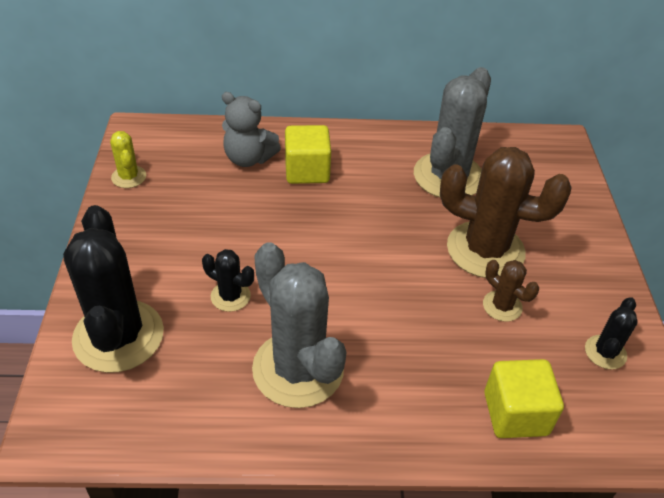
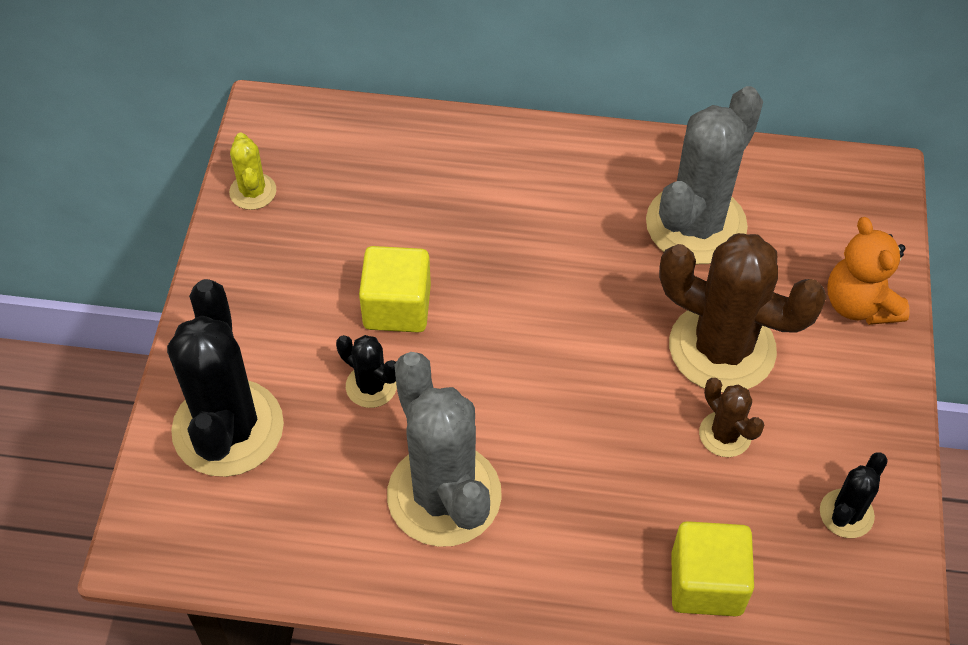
camera: 10 degrees right, 10 degrees up
(248, 158) = (418, 173): grey teddy bear -> none
(307, 171) = (497, 200): yellow cube -> yellow cube (397, 307)
(572, 215) = (859, 304): none -> orange teddy bear

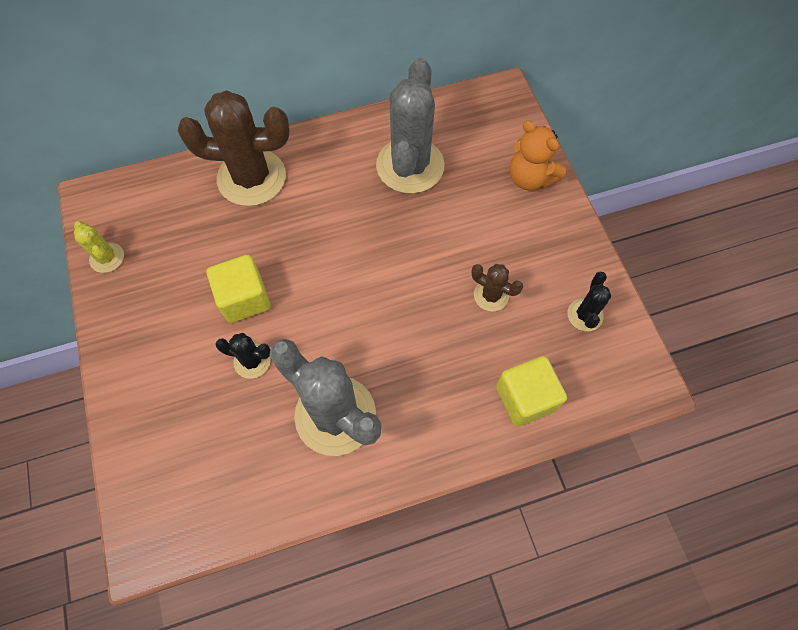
camera: 25 degrees left, 10 degrees up
(228, 428) = (166, 434): black cactus -> none
(722, 348) = (463, 240): brown cactus -> brown cactus (251, 178)

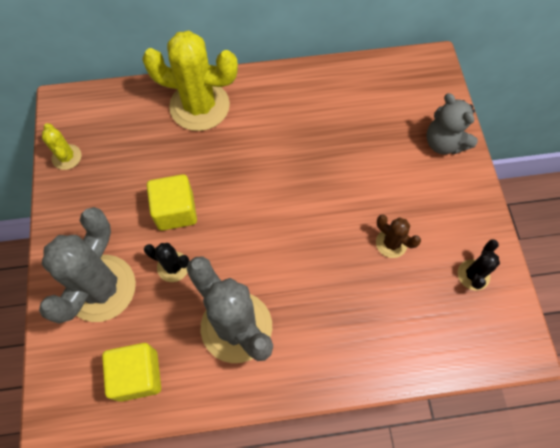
camera: 10 degrees right, 0 degrees up
(251, 178) = (199, 106): brown cactus -> yellow cactus
(410, 166) = (338, 116): grey cactus -> grey cactus (101, 288)
(525, 398) = (406, 341): yellow cube -> yellow cube (138, 375)
(530, 178) = (444, 143): orange teddy bear -> grey teddy bear

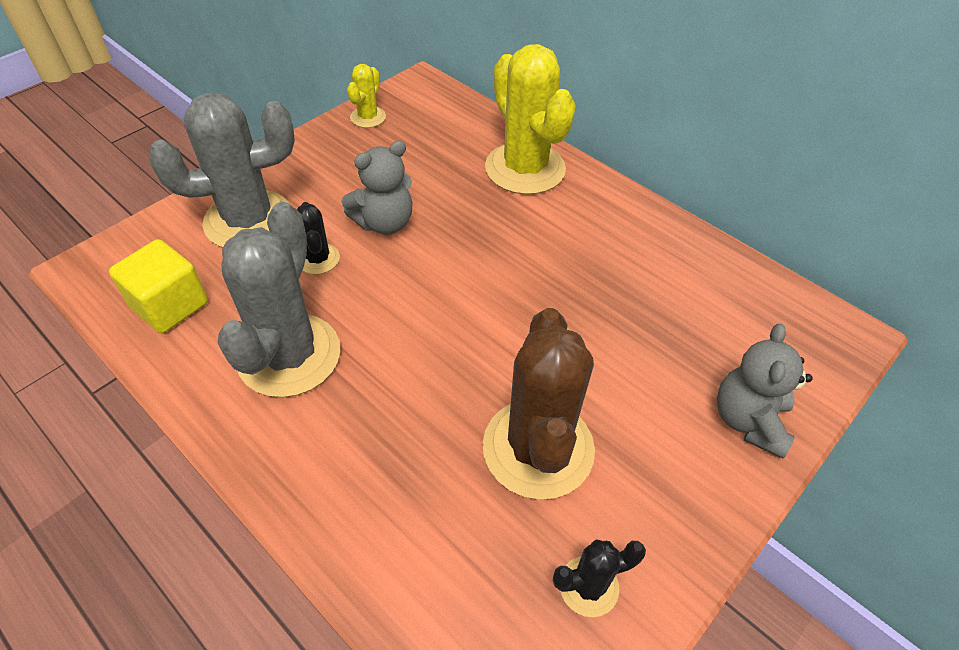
camera: 50 degrees right, 15 degrees down
(176, 211) = (384, 223): yellow cube -> grey teddy bear
(391, 243) = (538, 448): brown cactus -> brown cactus, size x2.12

